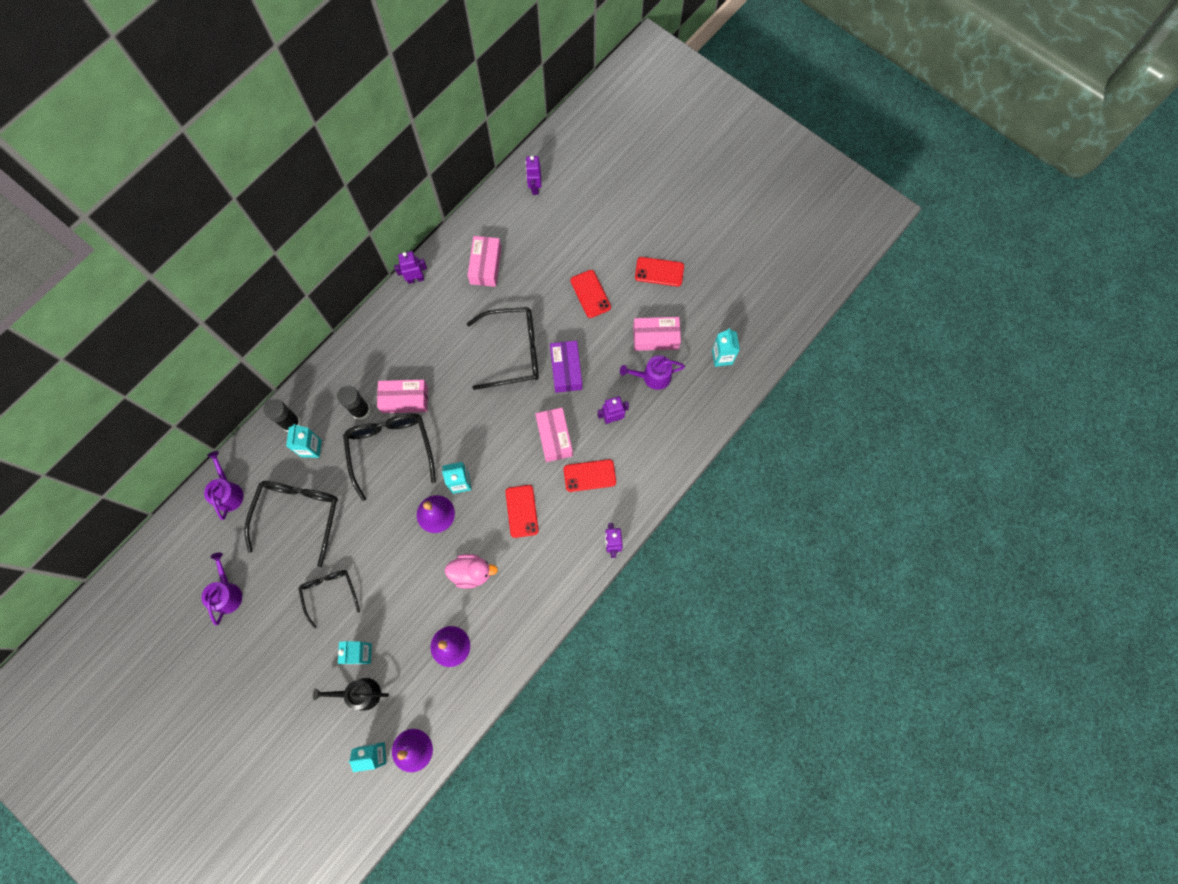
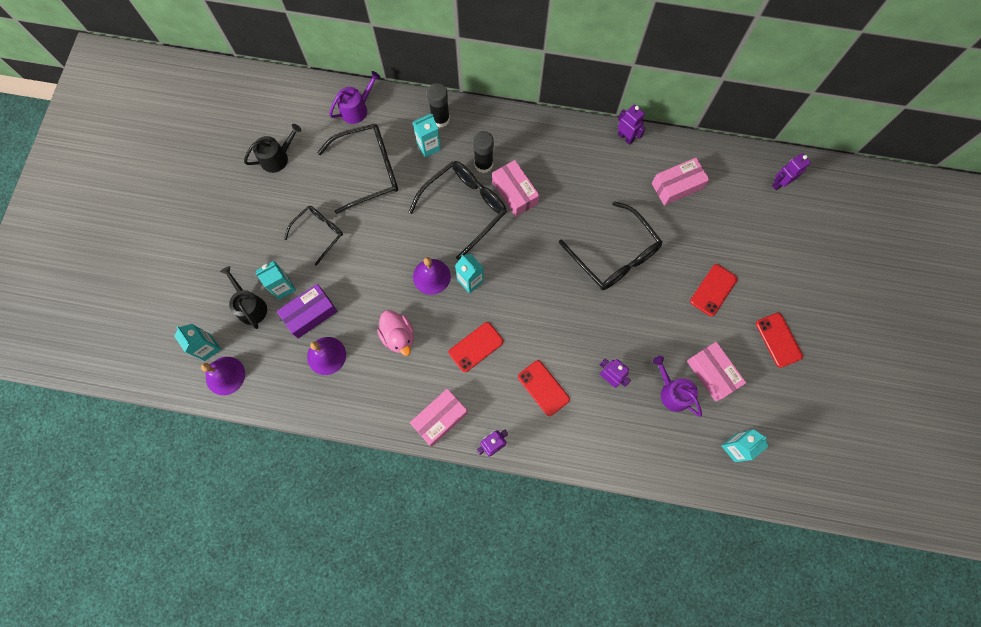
camera: 60 degrees right, 0 degrees up
(227, 593) = (277, 158): purple watering can -> black watering can
(554, 437) = (559, 336): pink box -> pink box (440, 419)
(566, 370) = (627, 310): purple box -> purple box (310, 314)

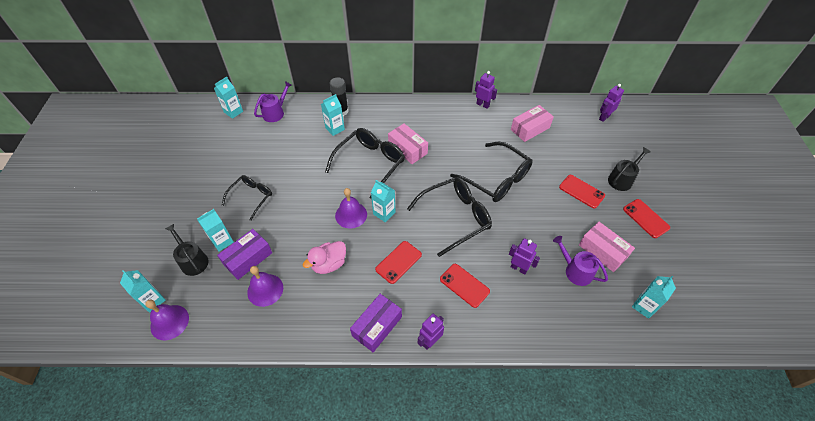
camera: 10 degrees left, 20 degrees down
(277, 158) = (213, 151): black watering can -> black watering can (622, 179)
(304, 99) = (233, 112): none -> turquoise carton
(369, 171) = (289, 150): black glasses -> black glasses (455, 217)
(398, 336) = (329, 264): pink duck -> pink duck turned 90 degrees clockwise
(440, 419) = (377, 326): pink box -> purple box
(483, 164) = (379, 134): black glue stick -> none
(713, 290) = (581, 191): red phone -> red phone turned 75 degrees counterclockwise

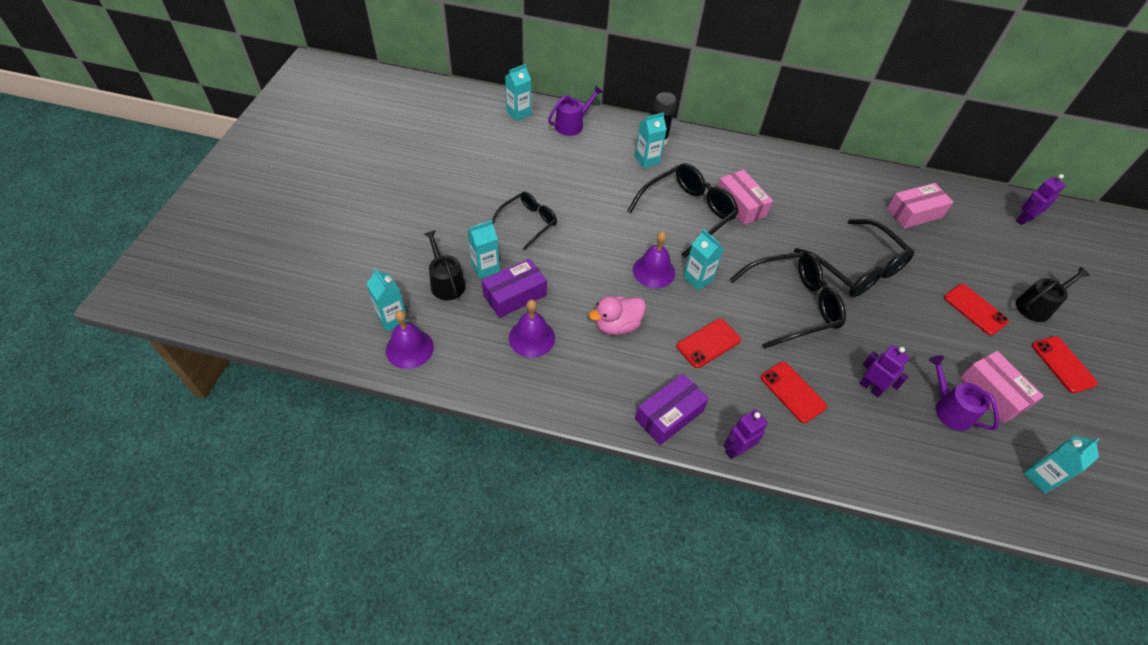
camera: 10 degrees right, 0 degrees up
(483, 105) = (852, 169): purple robot -> none

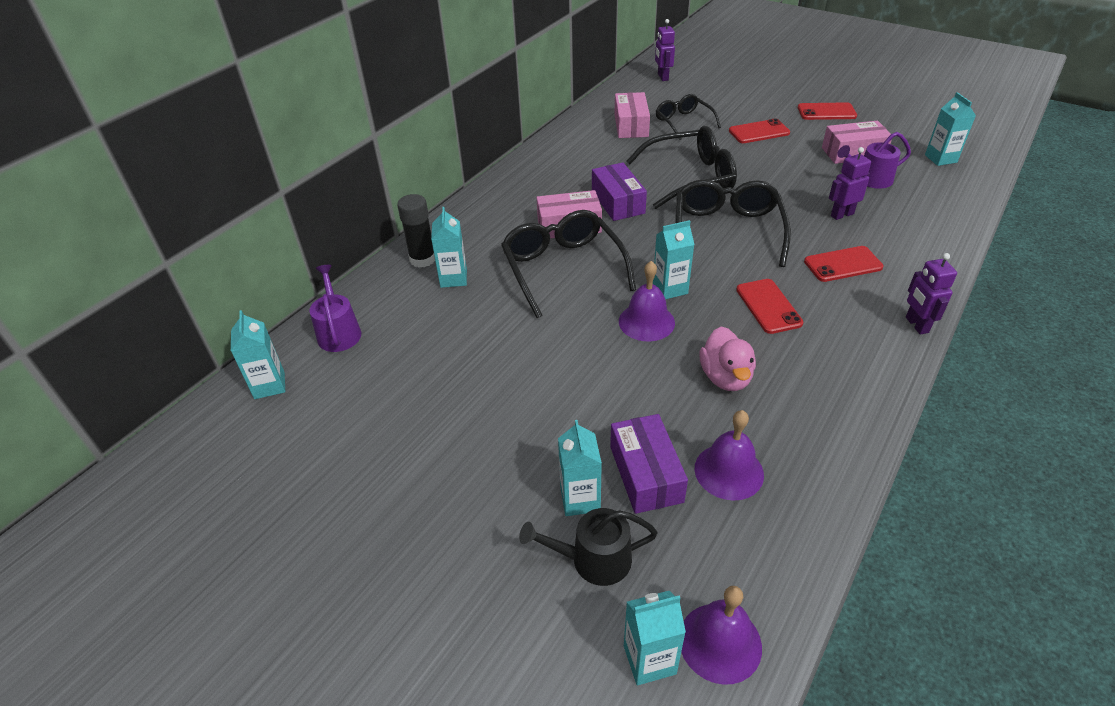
camera: 65 degrees left, 10 degrees down
(528, 222) = (509, 426): black glasses -> black glasses (683, 122)
(669, 415) = (868, 366): purple box -> purple box (618, 202)
(1036, 306) = (762, 103): black watering can -> none

